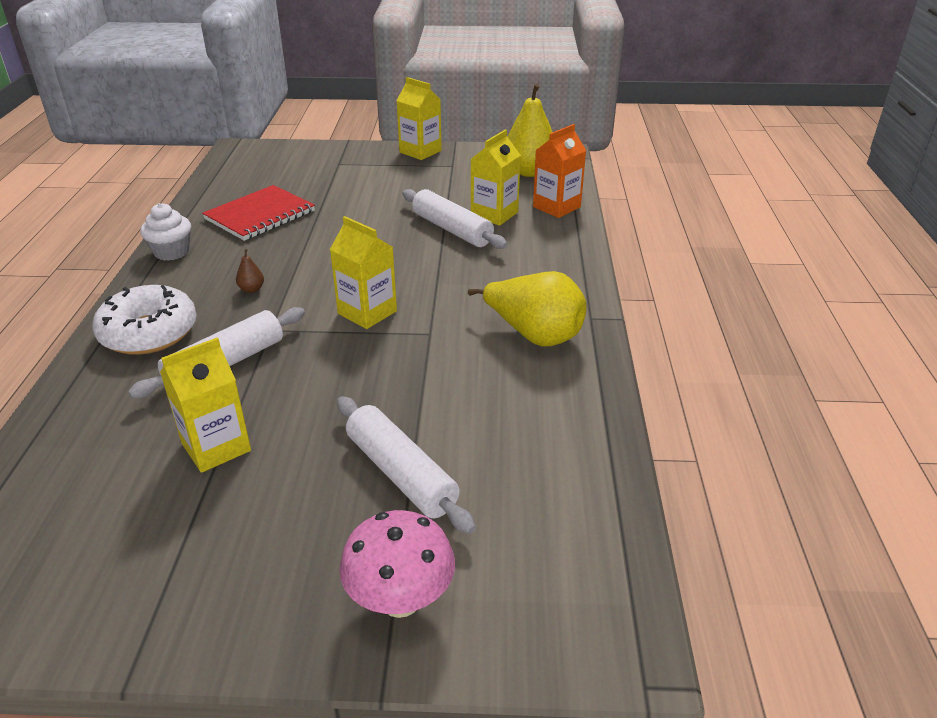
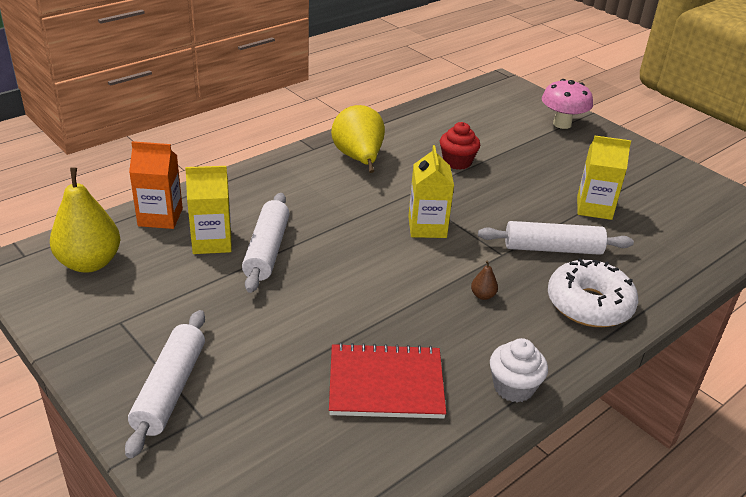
camera: 135 degrees left, 0 degrees up
(401, 473) = (515, 151): white rolling pin -> white rolling pin (170, 389)
(420, 151) = (99, 369): yellow carton -> none
(442, 402) = (457, 162): none -> red cupcake

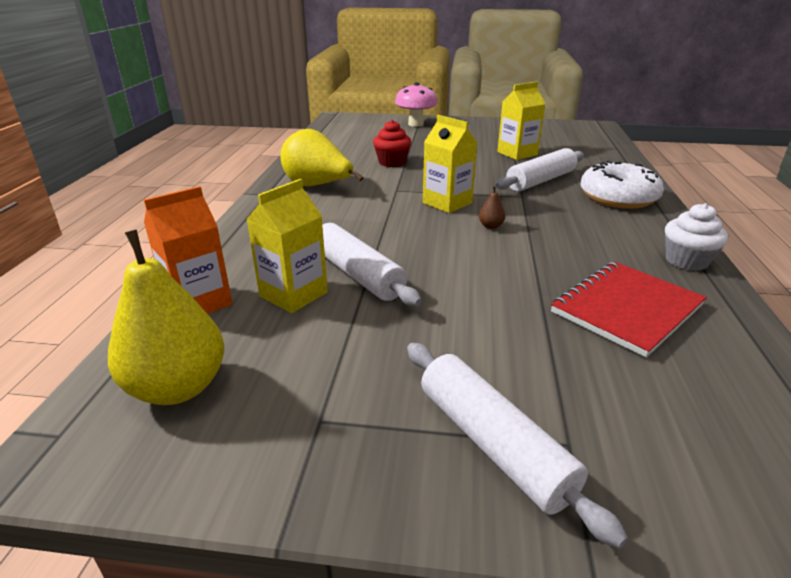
camera: 40 degrees left, 5 degrees down
(483, 295) = (560, 222): brown pear -> brown pear (490, 226)

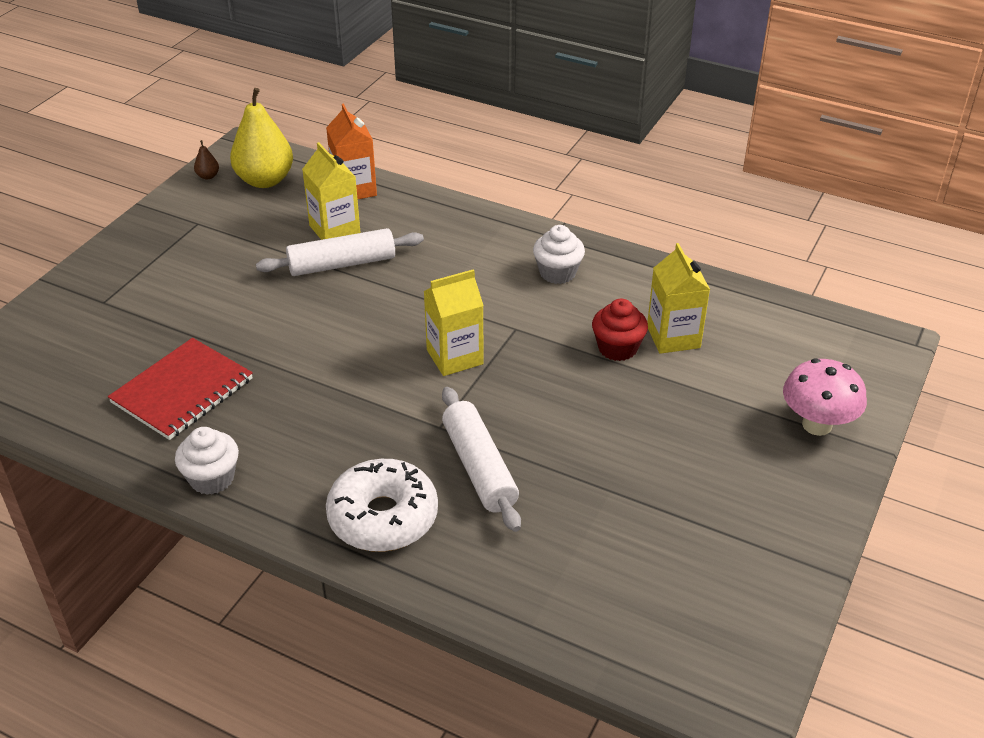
camera: 110 degrees right, 10 degrees up
(318, 186) = (557, 273): yellow pear -> white cupcake
(490, 226) = (377, 369): brown pear -> brown pear (208, 176)
(492, 444) = (128, 275): white rolling pin -> none
(517, 153) = (604, 492): yellow carton -> yellow carton (673, 337)
(626, 309) = (182, 391): red notebook -> red notebook turned 60 degrees clockwise

